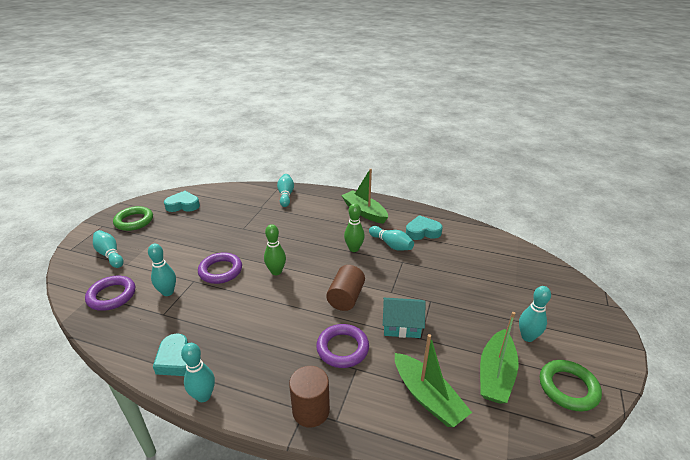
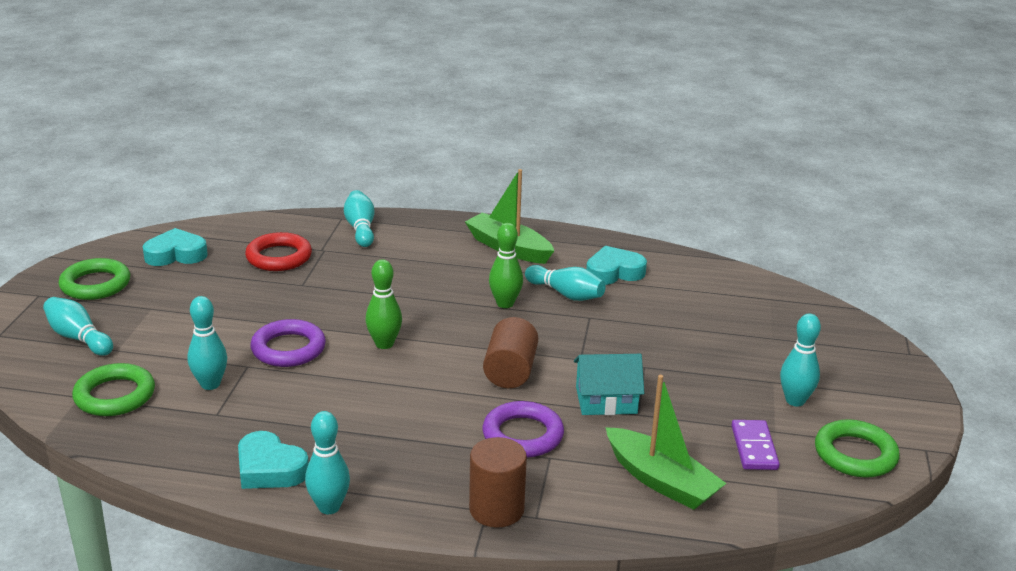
camera: 10 degrees left, 5 degrees down
(112, 296) = (115, 395): purple ring -> green ring
(236, 210) = (279, 257): none -> red ring
(496, 374) = (754, 448): green boat -> purple domino

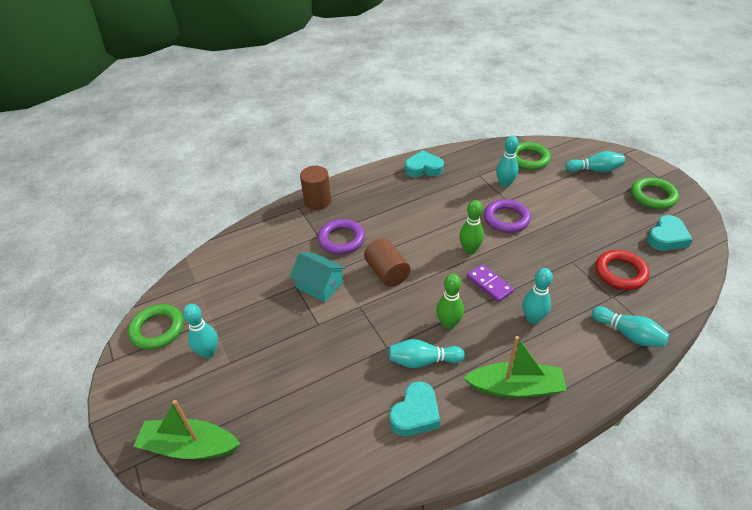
camera: 145 degrees right, 15 degrees up
(329, 507) = (381, 168): turquoise bowling pin -> turquoise bowling pin (532, 318)
(606, 400) = (319, 284): turquoise house -> turquoise house turned 75 degrees clockwise
(661, 481) = (256, 253): green boat -> green boat (189, 446)
(754, 448) = (219, 300): purple domino -> purple domino (489, 284)

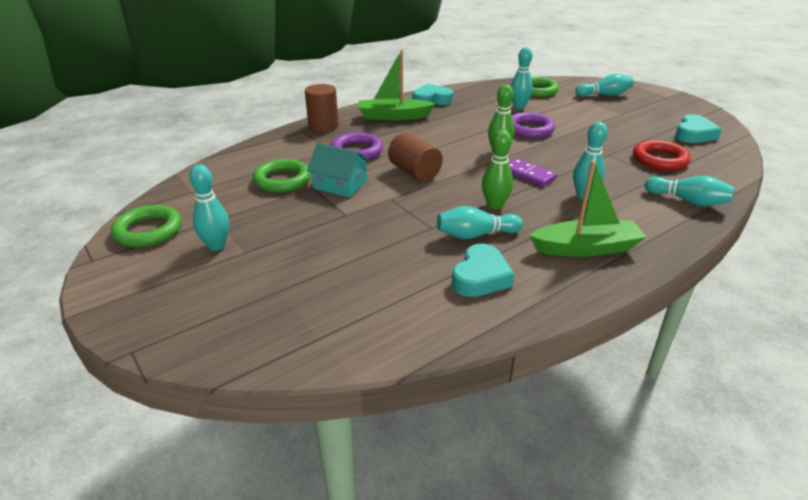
camera: 10 degrees left, 10 degrees down
(189, 446) = (203, 328): green boat -> green boat (393, 116)
(653, 196) = (667, 109): green ring -> green ring (282, 180)

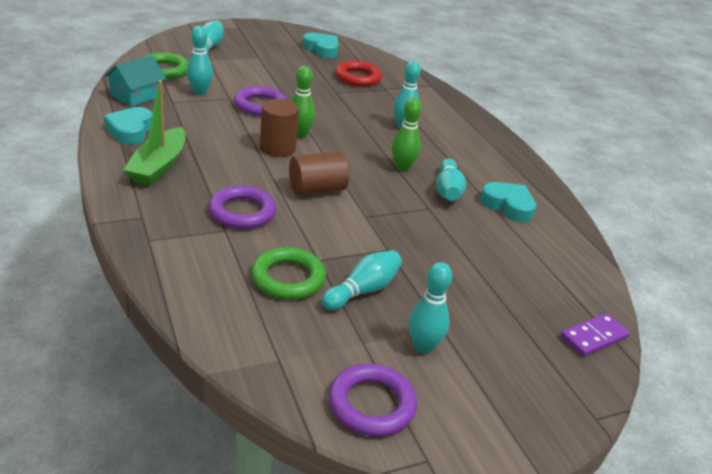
camera: 80 degrees left, 0 degrees up
(148, 231) = (371, 404): green ring -> purple ring
(323, 126) = (145, 221): brown cylinder -> brown cylinder (277, 148)
(340, 185) = (321, 240): turquoise house -> turquoise house (136, 95)
(529, 174) = (354, 136): purple domino -> purple domino (593, 337)
(586, 248) = (479, 152): green boat -> none
(687, 201) = (427, 94): turquoise bowling pin -> turquoise bowling pin (363, 291)

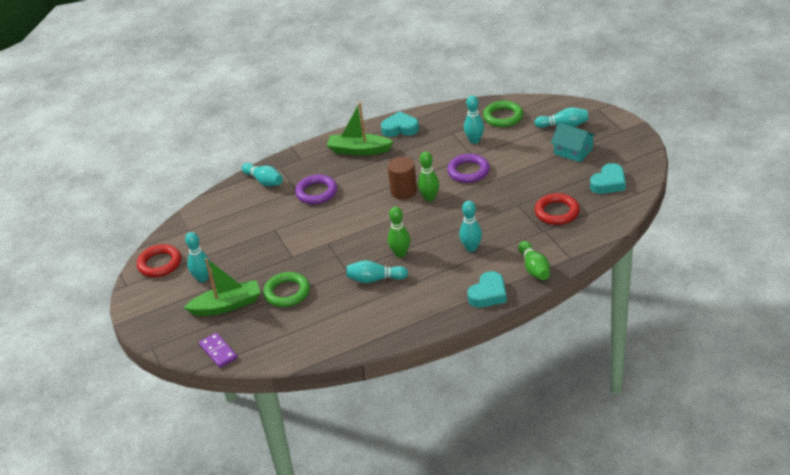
camera: 95 degrees right, 5 degrees up
(136, 95) = (452, 117): turquoise house -> turquoise house (573, 151)
(288, 278) = (254, 221): green ring -> green ring (287, 292)
(317, 189) = (354, 217): brown cylinder -> none
(363, 291) = (248, 251): turquoise bowling pin -> turquoise bowling pin (264, 181)
(371, 404) = (160, 264): purple ring -> red ring
(443, 103) = (534, 268): none -> green bowling pin
(492, 322) = (227, 305): none -> green boat
(508, 206) = (364, 312): turquoise heart -> turquoise heart (488, 294)

